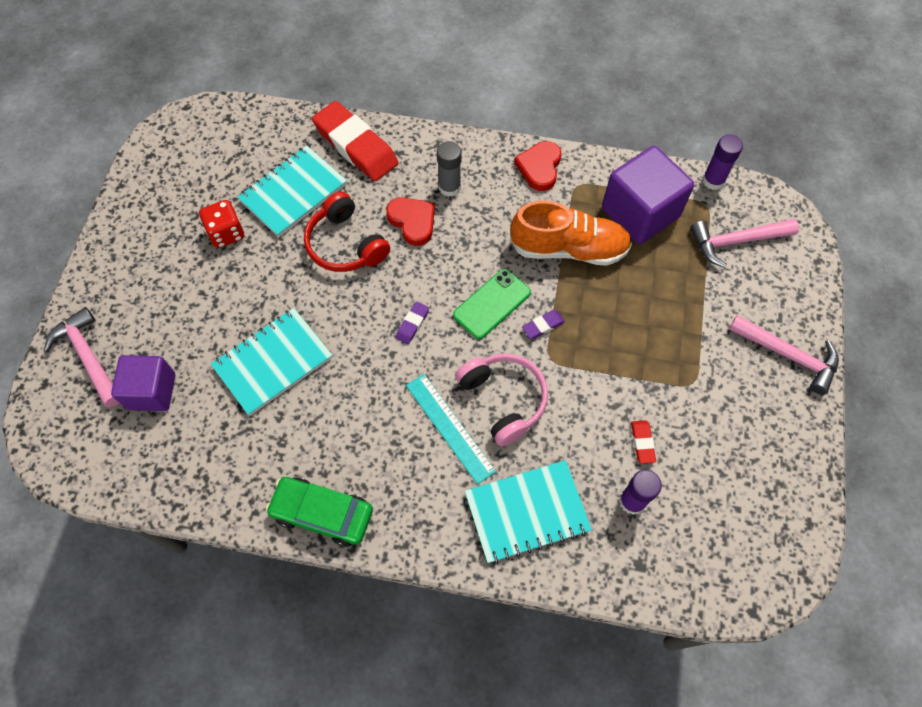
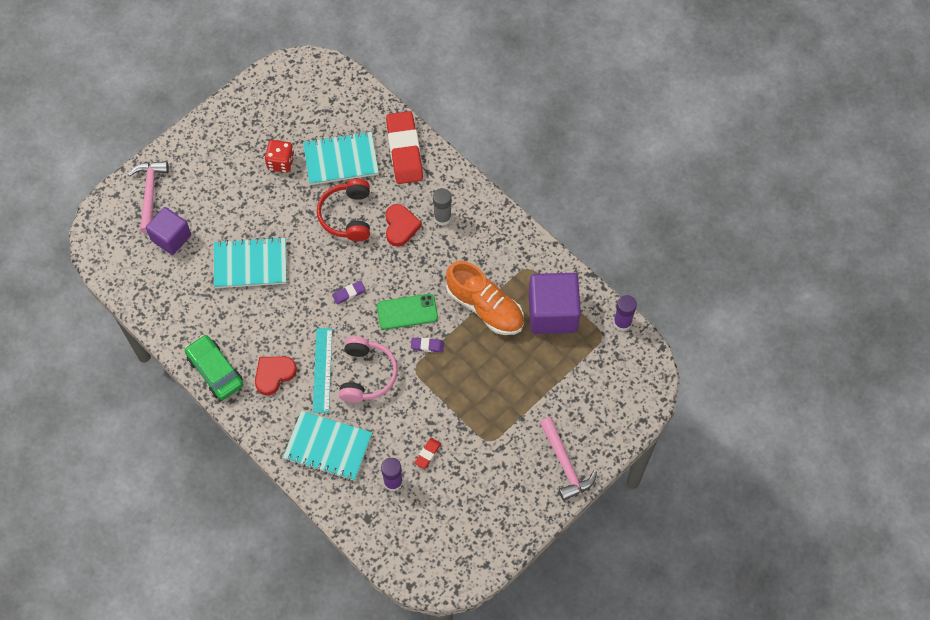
camera: 35 degrees right, 0 degrees up
(539, 168) = (512, 240): red heart -> red heart (274, 374)
(736, 241) = (599, 372): pink hammer -> none

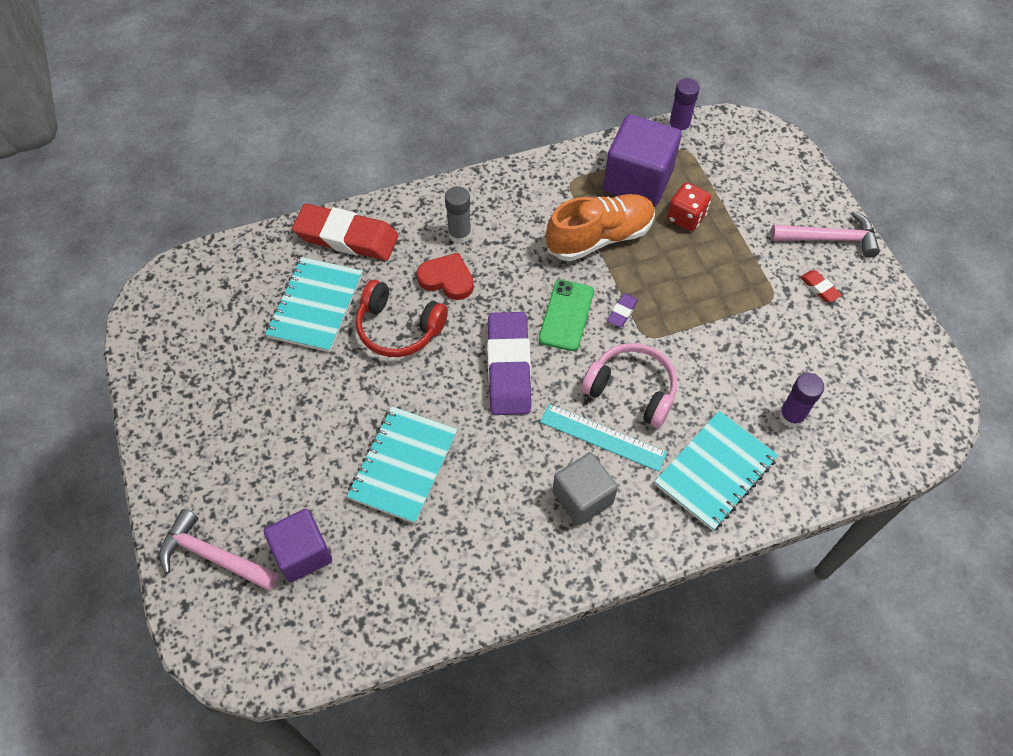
camera: 65 degrees left, 5 degrees down
(215, 371) = (542, 571): green car -> none
(274, 374) = (582, 497): red heart -> grey cube
(281, 162) = (275, 373): red dice -> red dice (686, 217)
(349, 293) = (509, 367): purple eraser -> purple eraser, size x2.41
(427, 454) = (767, 365): red eraser -> red eraser (819, 288)

